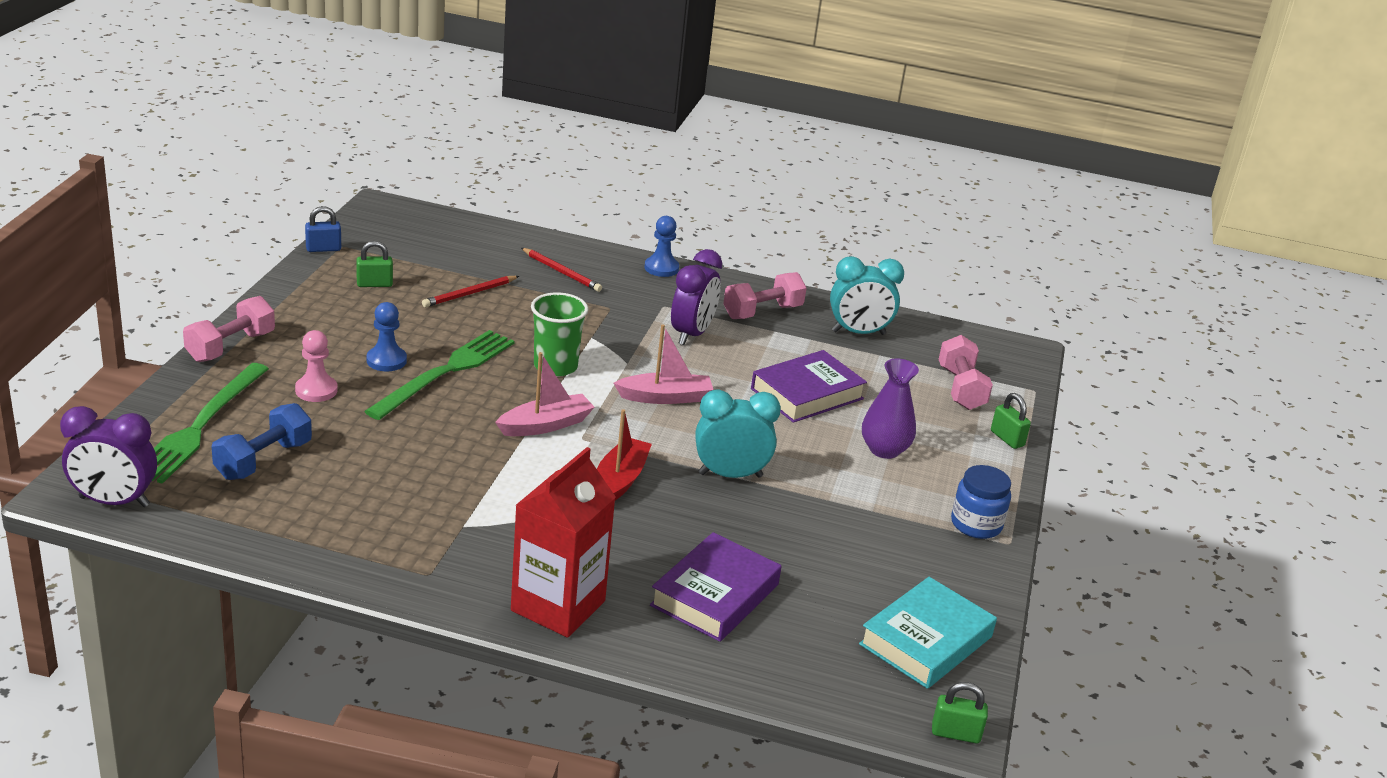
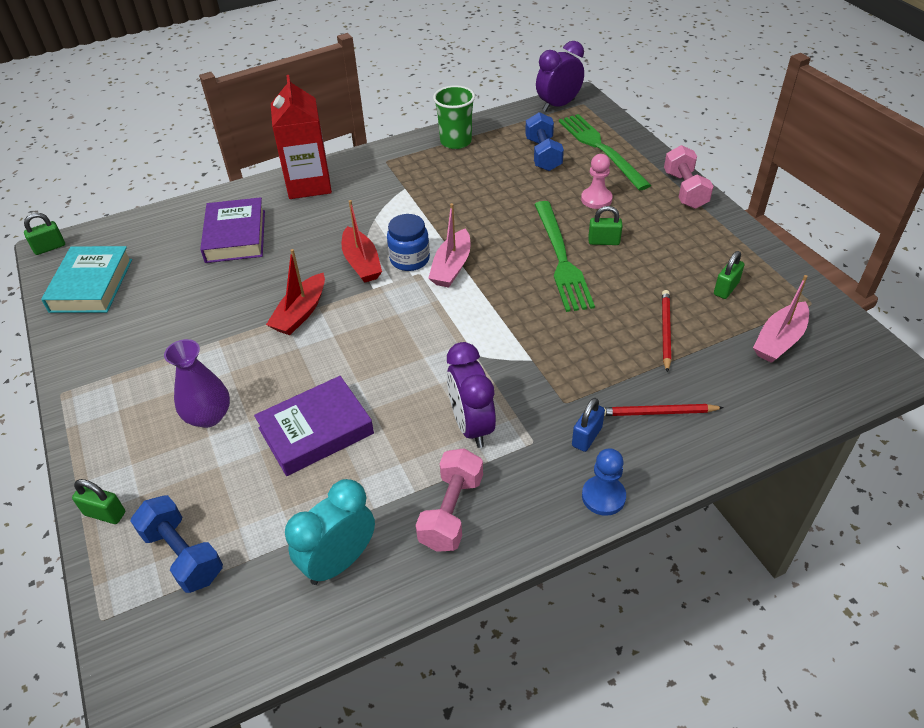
camera: 145 degrees right, 15 degrees up
(323, 249) = (813, 291): blue padlock -> blue padlock (586, 437)
(386, 360) = (603, 241): blue pawn -> green padlock
(555, 366) = (512, 313): green cup -> green cup (456, 141)
(665, 397) = (411, 344): pink boat -> pink boat (779, 340)
(730, 475) = (300, 313): turquoise clock -> red boat
(807, 394) = (316, 431): purple book -> purple book turned 45 degrees clockwise
(960, 389) = (183, 555): pink dumbbell -> blue dumbbell
(976, 524) = (95, 393): blue jar -> blue jar (409, 259)

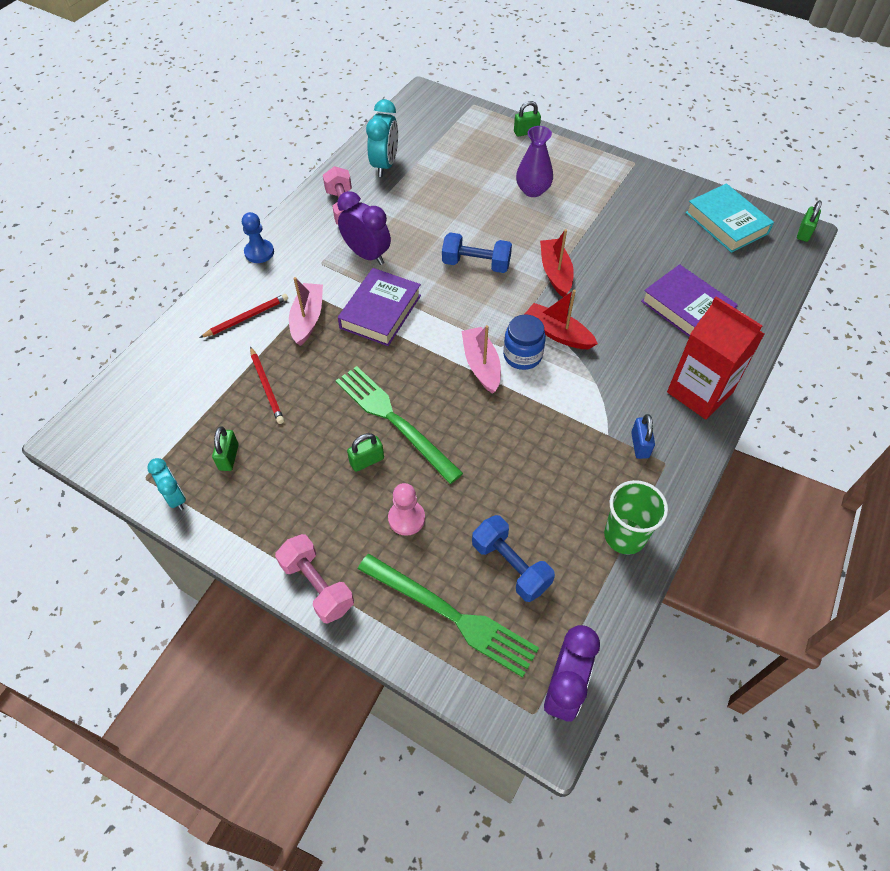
camera: 145 degrees right, 10 degrees up
(183, 555) = (465, 136): blue dumbbell -> blue dumbbell (476, 264)
(316, 431) = (460, 211): purple book -> purple book (380, 311)
(586, 437) = (287, 281): blue padlock -> blue padlock (640, 445)
(779, 340) = (168, 421): pink boat -> pink boat (307, 319)
(784, 278) = (176, 497): none -> turquoise clock

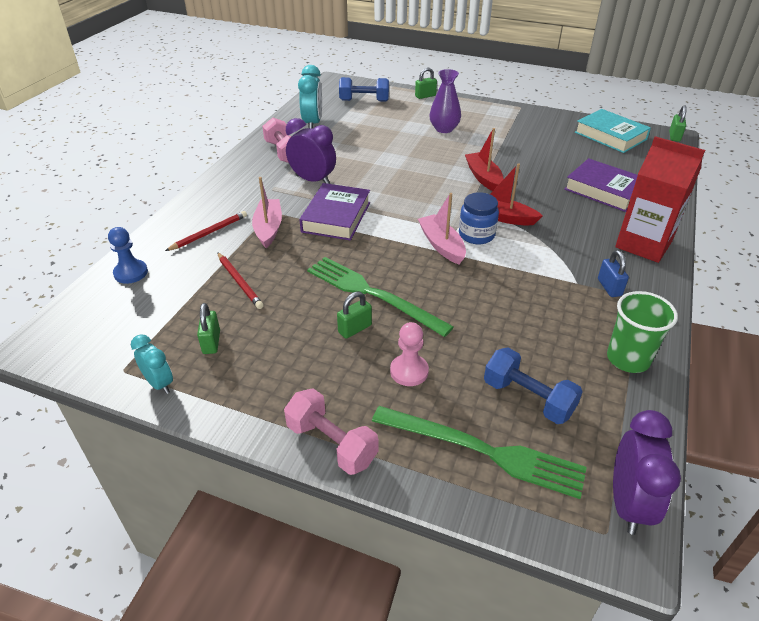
camera: 10 degrees left, 15 degrees down
(259, 252) = (212, 187): blue pawn -> blue pawn (131, 273)
(476, 264) = (412, 178): blue dumbbell -> blue dumbbell (364, 101)

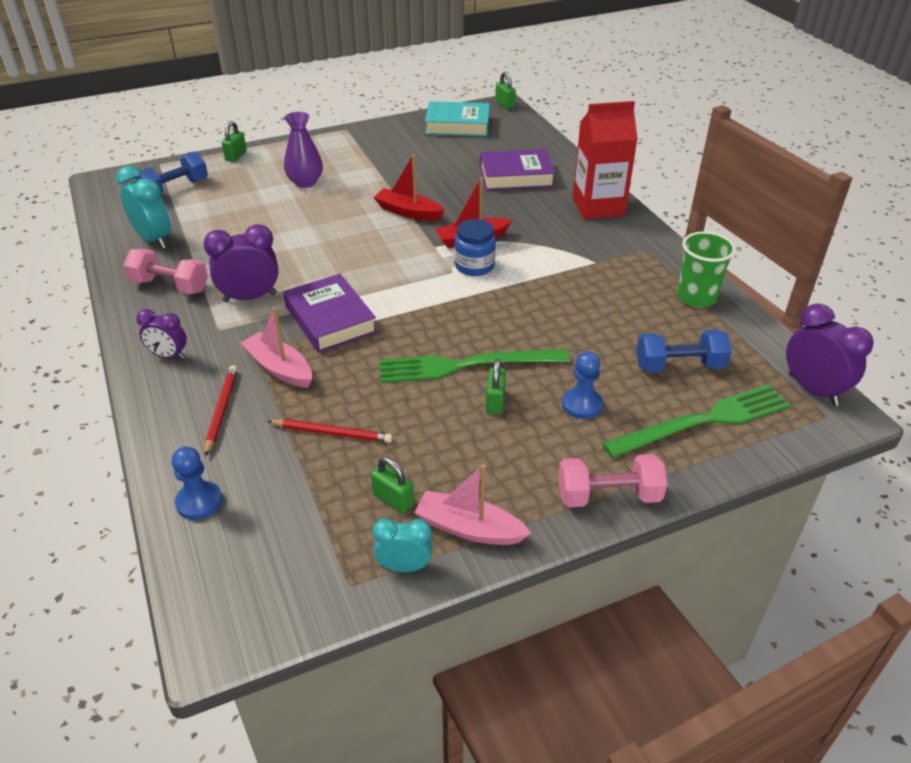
camera: 45 degrees left, 0 degrees up
(229, 189) = (168, 356): none -> purple clock
(409, 371) = (582, 404): pink pawn -> blue pawn
(441, 245) = (460, 291): pink boat -> pink boat (469, 528)
(609, 287) = (620, 253): blue padlock -> none

